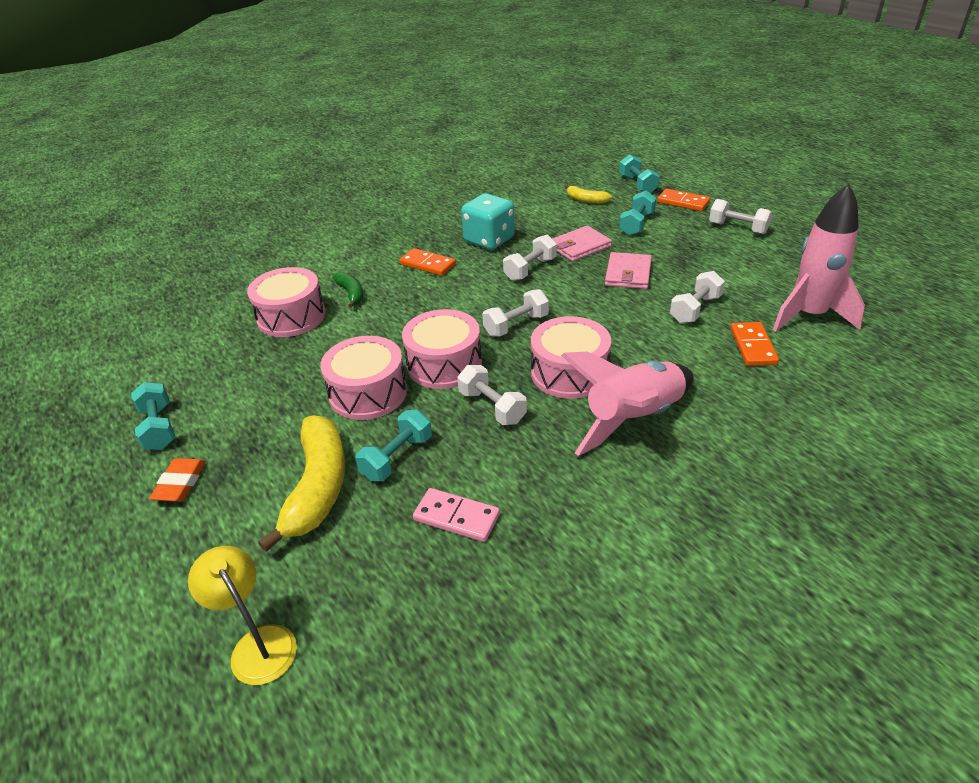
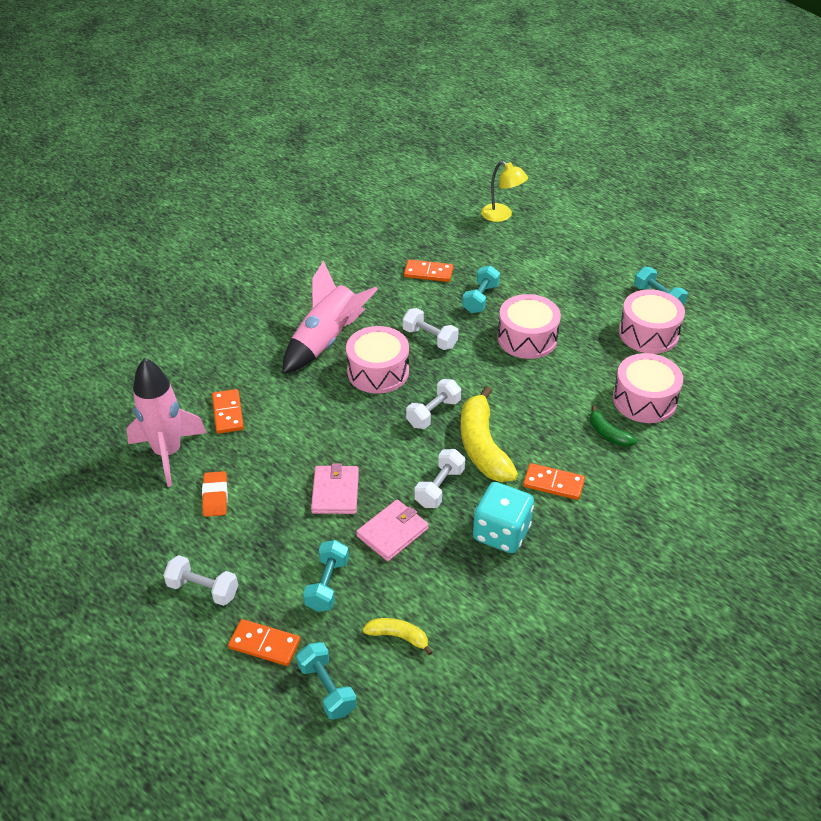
camera: 165 degrees right, 5 degrees up
(180, 483) = (607, 270): orange eraser -> orange eraser (215, 496)
(317, 487) = (520, 277): yellow banana -> yellow banana (483, 446)
(444, 364) = (480, 368): pink drum -> pink drum (648, 333)
(456, 517) = (428, 273): pink domino -> orange domino
(695, 309) = (271, 449): white dumbbell -> none

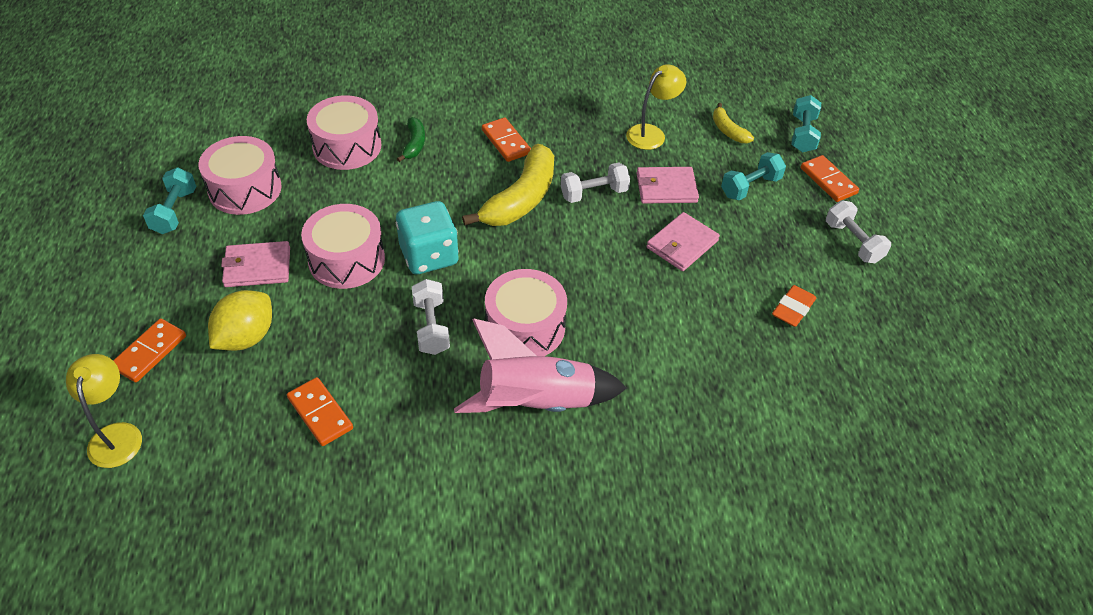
camera: 140 degrees left, 5 degrees up
(168, 453) = (812, 384): pink rocket -> none
(228, 413) = (719, 388): orange domino -> orange domino (149, 352)
(433, 413) = (525, 252): white dumbbell -> none
(458, 580) = (651, 133): none -> yellow lamp
(480, 299) = (320, 335): turquoise dumbbell -> none
(501, 533) = (586, 139): turquoise dice -> turquoise dice (429, 256)
(513, 275) = (246, 337): none -> yellow lemon
(565, 304) = (257, 267): none -> pink wallet

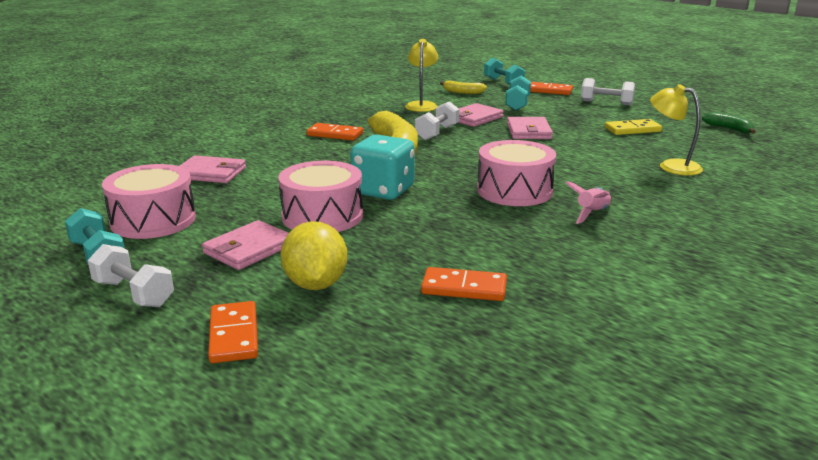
camera: 40 degrees left, 25 degrees down
(116, 435) = (301, 398): yellow lamp -> yellow lamp (671, 166)
(347, 146) = (210, 173): pink drum -> pink wallet
(414, 144) = (266, 155): green banana -> green banana (729, 129)
(431, 327) = (454, 216): white dumbbell -> white dumbbell (134, 293)
(536, 403) = (592, 214): pink rocket -> pink rocket, size x0.45
(793, 309) = (632, 130): orange eraser -> yellow domino

